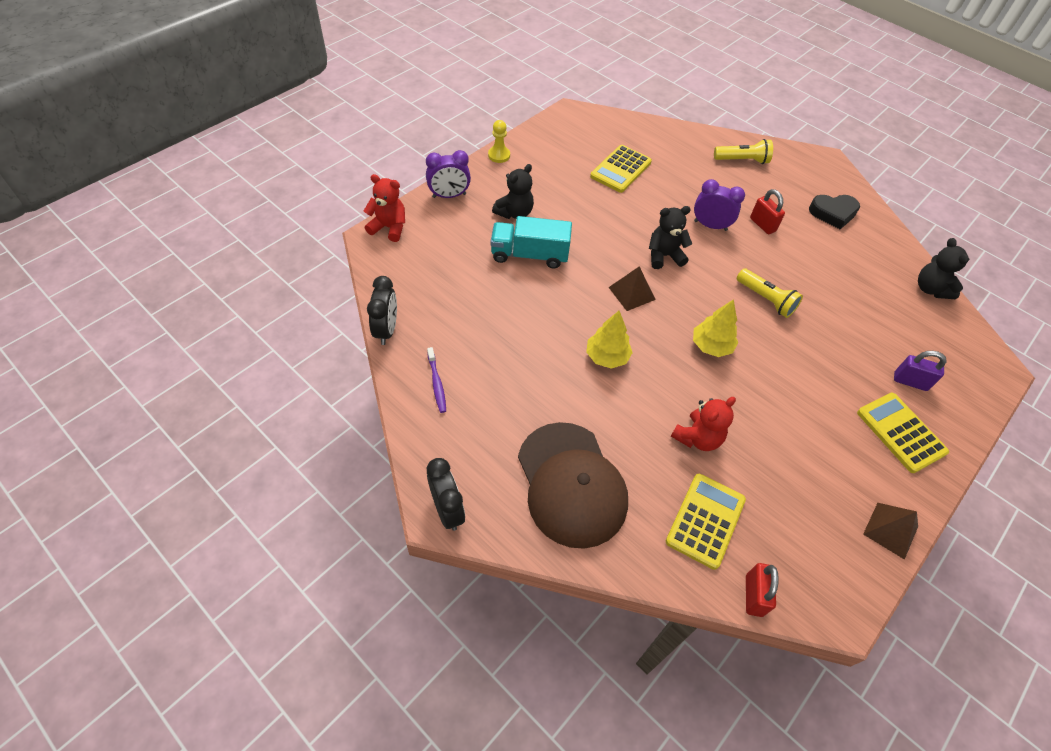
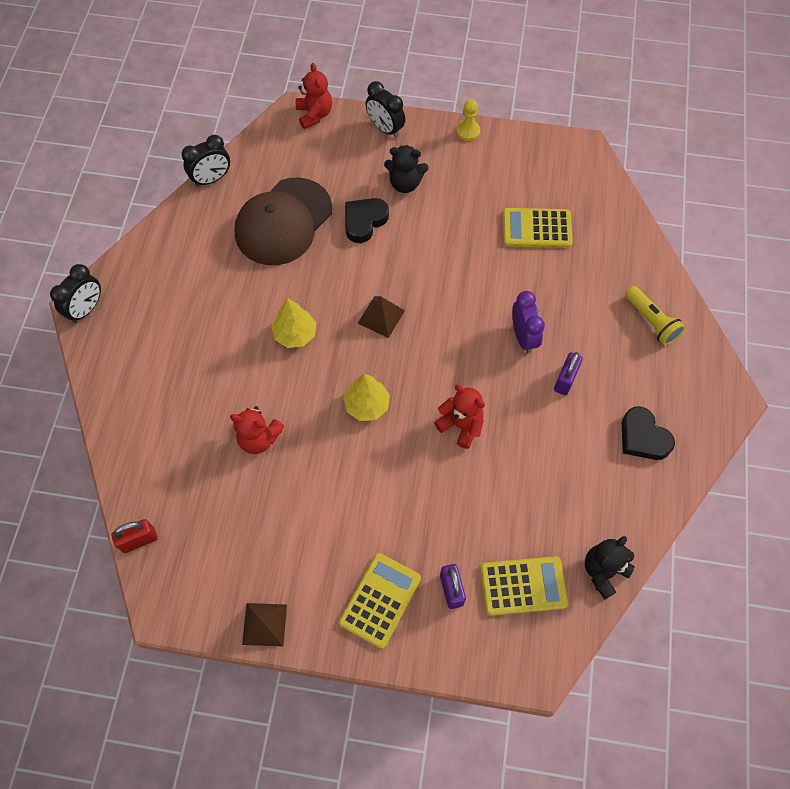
camera: 60 degrees right, 10 degrees up
(437, 383) = (186, 239): purple toothbrush -> none
(449, 195) = (385, 129): purple clock -> black clock
(529, 255) = (364, 221): turquoise truck -> black heart
(571, 484) = (157, 372): brown cap -> brown cap (283, 222)
(664, 256) = (448, 319): black teddy bear -> none
(705, 520) = (183, 478): yellow calculator -> yellow calculator (523, 586)
(762, 225) = (565, 380): red padlock -> purple padlock
(766, 299) = (461, 425): yellow flashlight -> red teddy bear

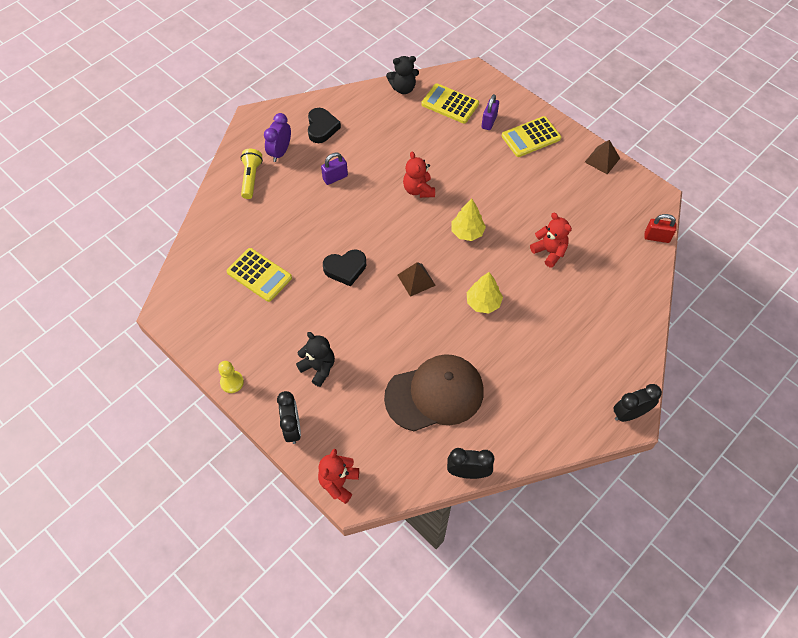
camera: 145 degrees left, 5 degrees down
(364, 221) = (373, 356): black heart -> black heart (345, 269)
(523, 337) = (336, 214): purple clock -> purple clock (280, 152)

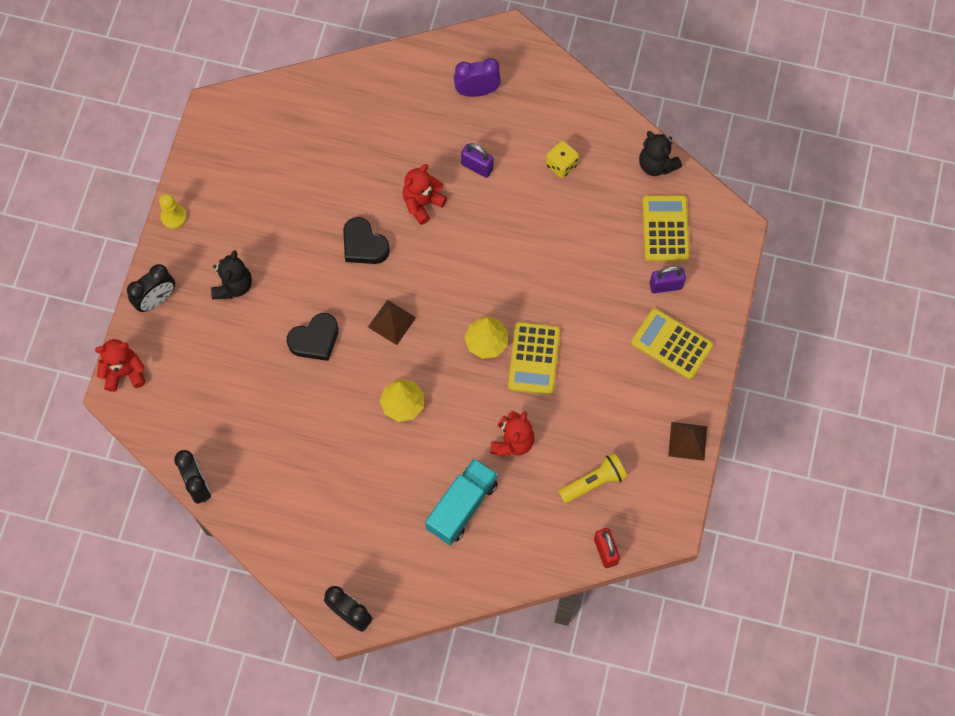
camera: 60 degrees right, 10 degrees up
(251, 178) = (423, 84): yellow flashlight -> yellow flashlight (593, 482)
(259, 275) = (307, 167): yellow calculator -> yellow calculator (534, 358)
(322, 128) = (539, 112): black heart -> black heart (315, 340)
(368, 134) = (561, 165): none -> yellow dice
(418, 190) = (514, 261): red teddy bear -> red teddy bear (422, 203)
(434, 394) = (265, 411): brown cap -> none
(581, 303) = (462, 506): none -> turquoise truck

